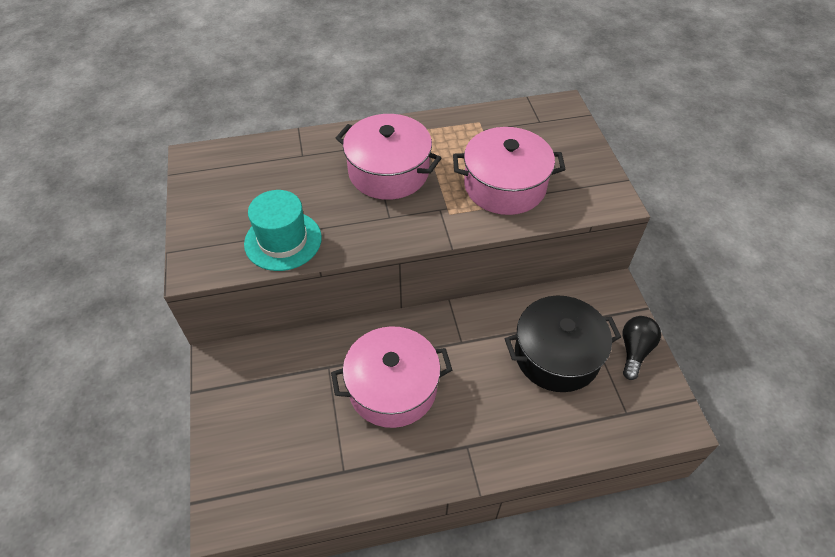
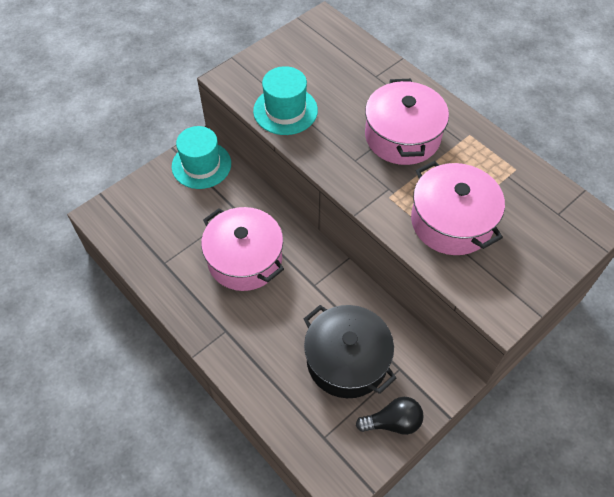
camera: 60 degrees right, 5 degrees up
(241, 373) = (201, 165): none -> turquoise hat

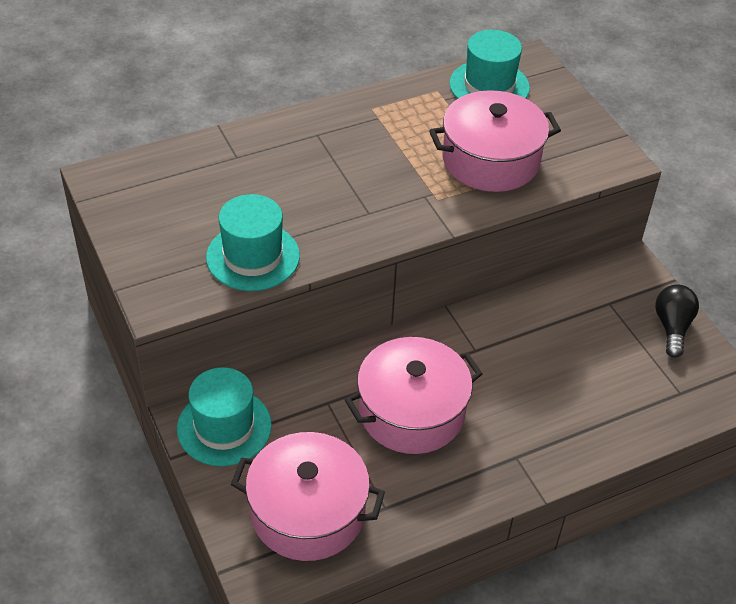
camera: 75 degrees left, 10 degrees down
(347, 360) = (588, 346): black pot -> none
(402, 136) = (349, 162): pink pot -> pink pot (308, 512)
(544, 202) = (489, 86): none -> turquoise hat

